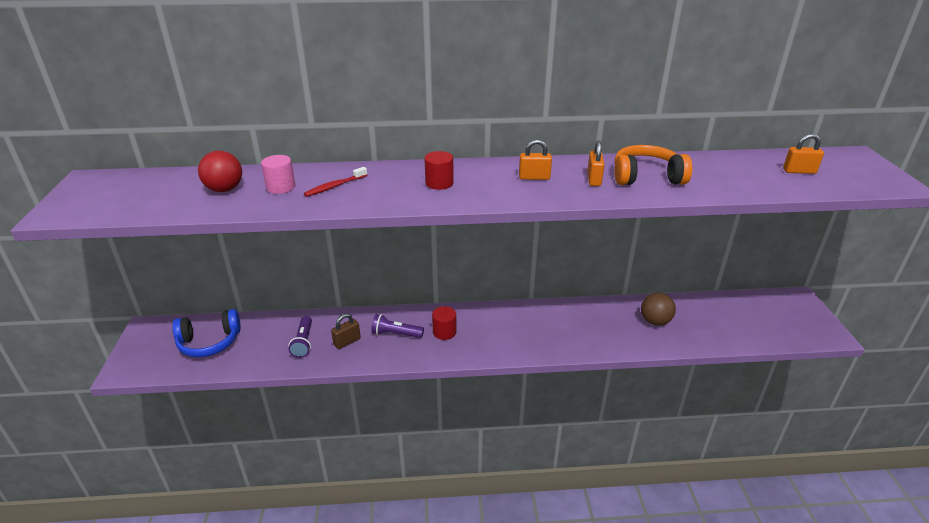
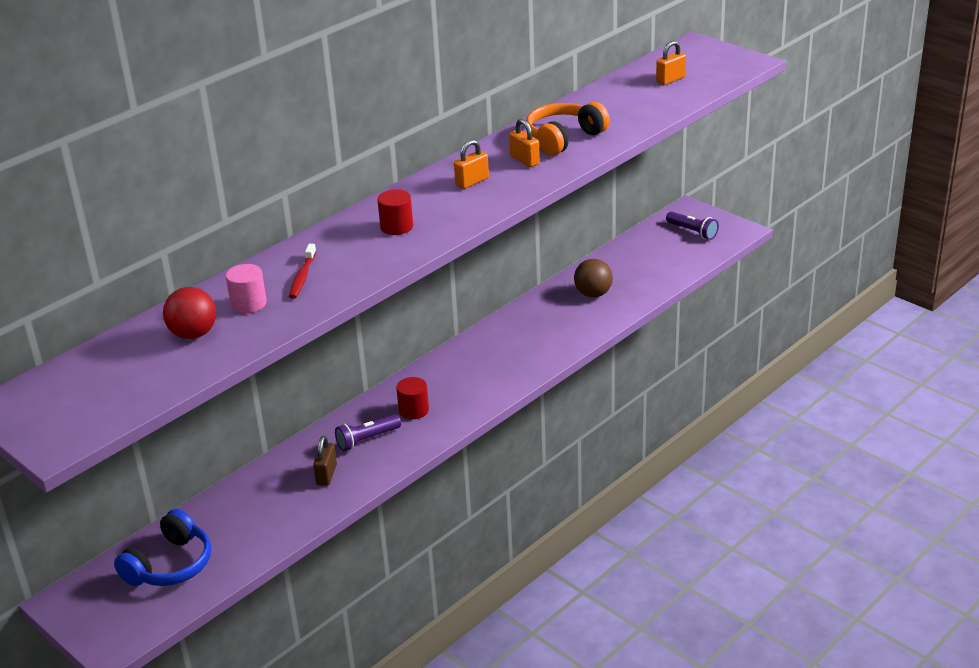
camera: 40 degrees left, 0 degrees up
(303, 342) = (280, 502): purple flashlight -> purple flashlight (692, 232)

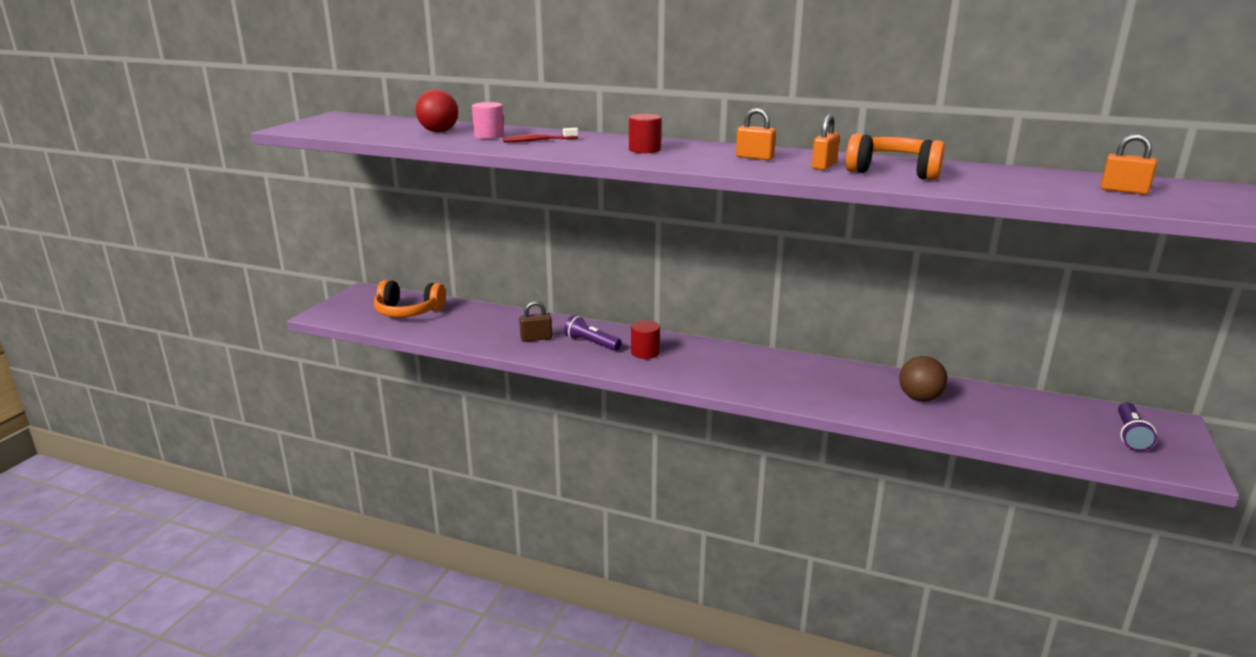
camera: 65 degrees right, 10 degrees down
(170, 565) = (408, 312): blue headphones -> orange headphones

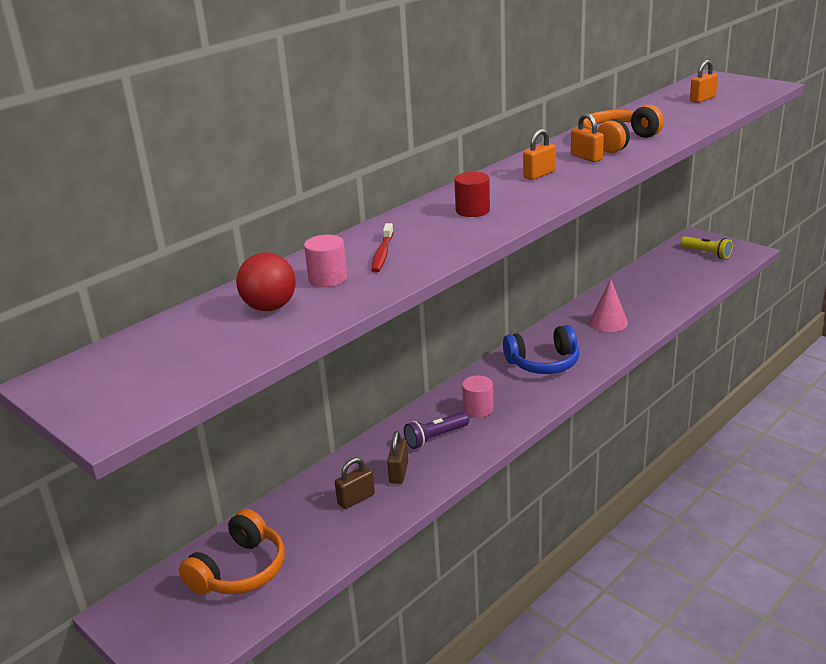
camera: 65 degrees left, 5 degrees up
(497, 330) = (356, 499): none -> brown padlock
(645, 352) = (478, 409): red cylinder -> pink cylinder
(748, 369) = (543, 363): none -> blue headphones
(864, 391) = (608, 322): none -> pink cone
(919, 398) = (629, 304): brown ball -> none
(1130, 435) = (706, 253): purple flashlight -> yellow flashlight

